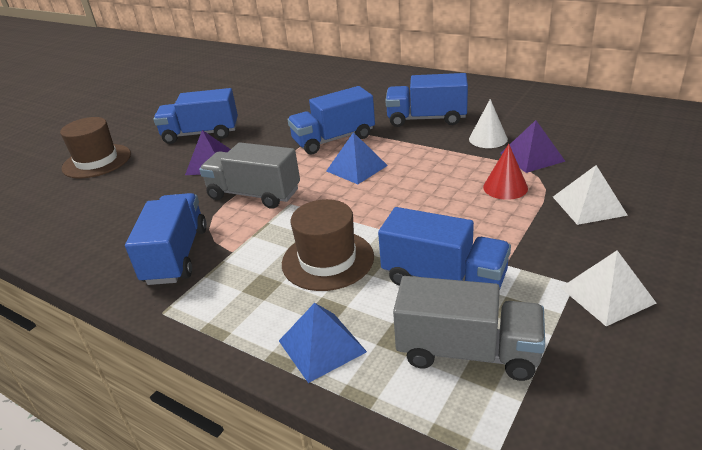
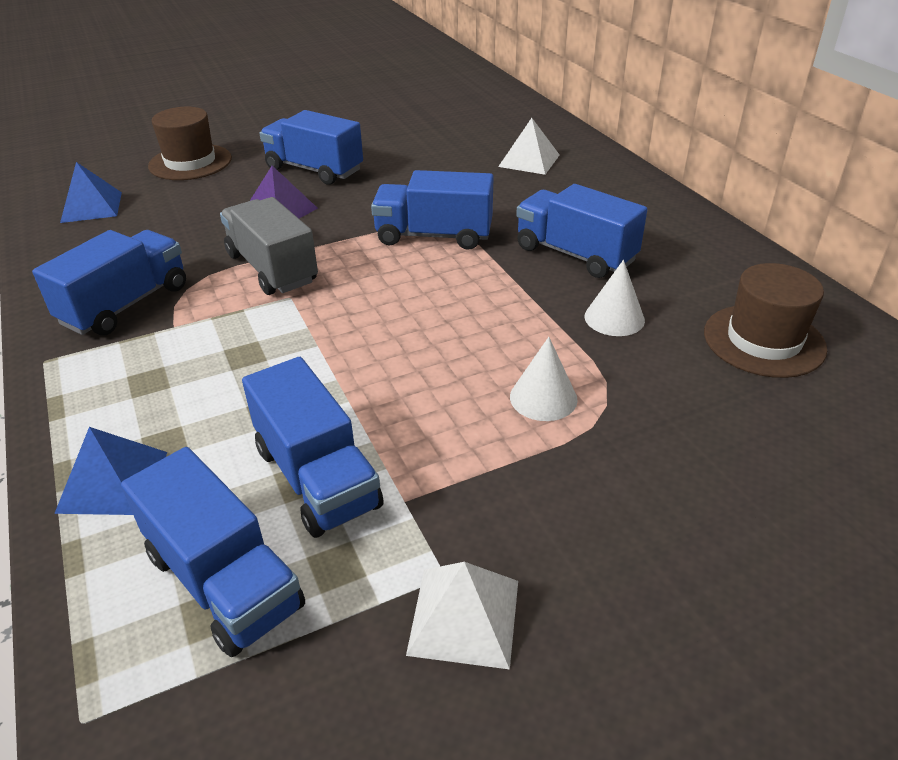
camera: 30 degrees right, 5 degrees up
(327, 260) = (239, 386): brown hat -> brown hat (763, 340)
(356, 168) = (410, 285): blue pyramid -> blue pyramid (91, 207)
(467, 352) = (224, 581): grey truck -> blue truck
(505, 187) = (543, 398): red cone -> white cone
(532, 157) = (636, 371): purple pyramid -> none
(588, 205) = (615, 481): white pyramid -> white pyramid (529, 160)

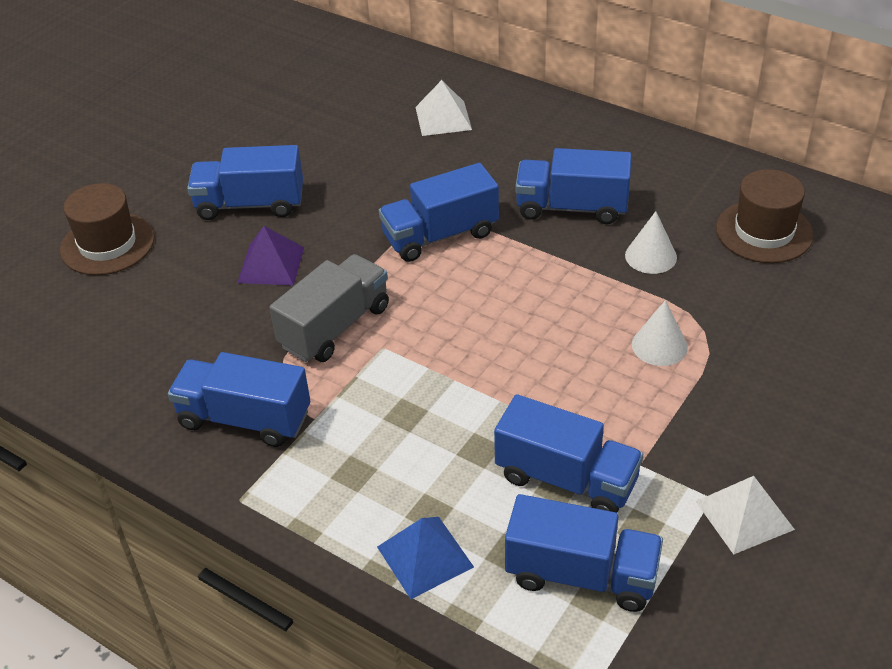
camera: 30 degrees left, 5 degrees up
(91, 207) = (69, 337): blue pyramid -> none
(126, 305) = (245, 419): blue truck -> blue truck turned 75 degrees counterclockwise
(272, 268) = (335, 327): grey truck -> grey truck turned 105 degrees clockwise

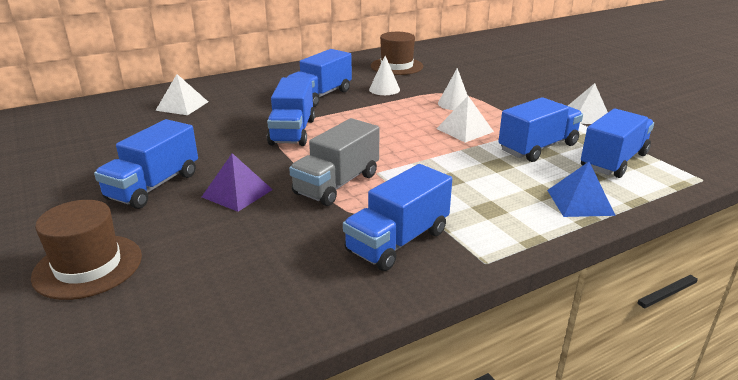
camera: 65 degrees left, 15 degrees down
(335, 327) = (337, 184): grey truck -> grey truck turned 120 degrees counterclockwise
(569, 386) = (464, 130): none -> white pyramid

